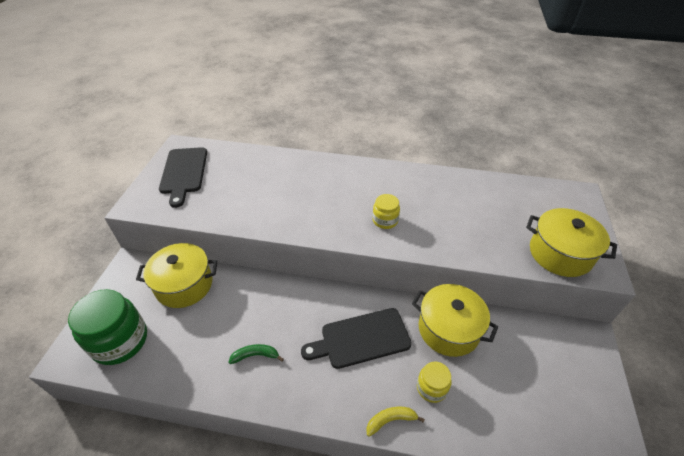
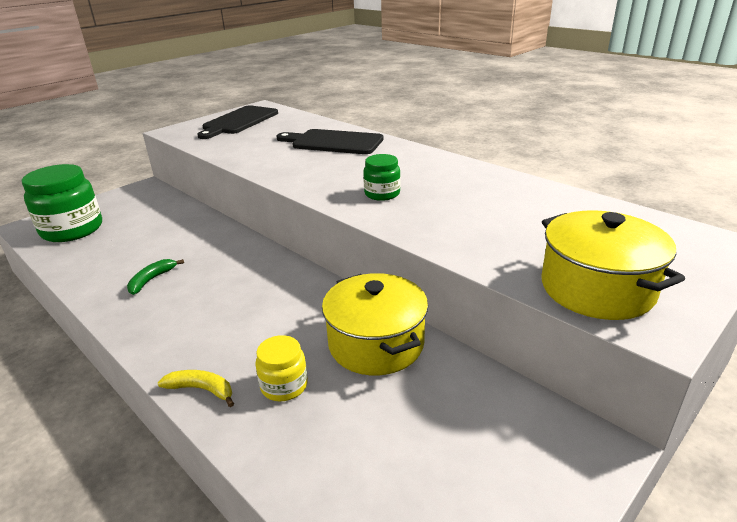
camera: 35 degrees right, 15 degrees down
(184, 285) = (164, 212): yellow pot -> none
(255, 355) = (151, 280): green banana -> green banana turned 90 degrees counterclockwise
(361, 338) = (264, 309): black cutting board -> black cutting board (333, 142)
(385, 220) = (382, 194): yellow jar -> green jar

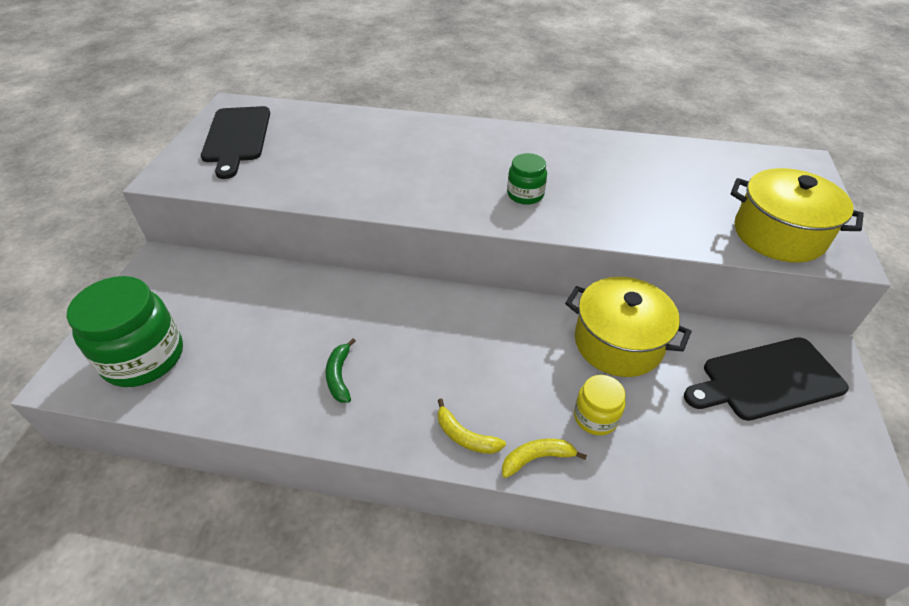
camera: 35 degrees left, 15 degrees up
(175, 350) = (465, 436): none -> yellow banana
(333, 142) = (393, 140): black cutting board -> black cutting board (767, 379)

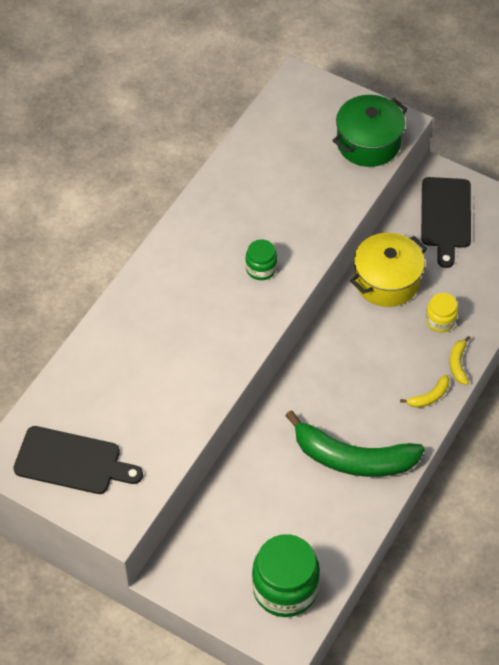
camera: 70 degrees left, 10 degrees up
(339, 376) = (353, 458): green banana -> green banana, size x2.42
(778, 234) = (368, 143): yellow pot -> green pot

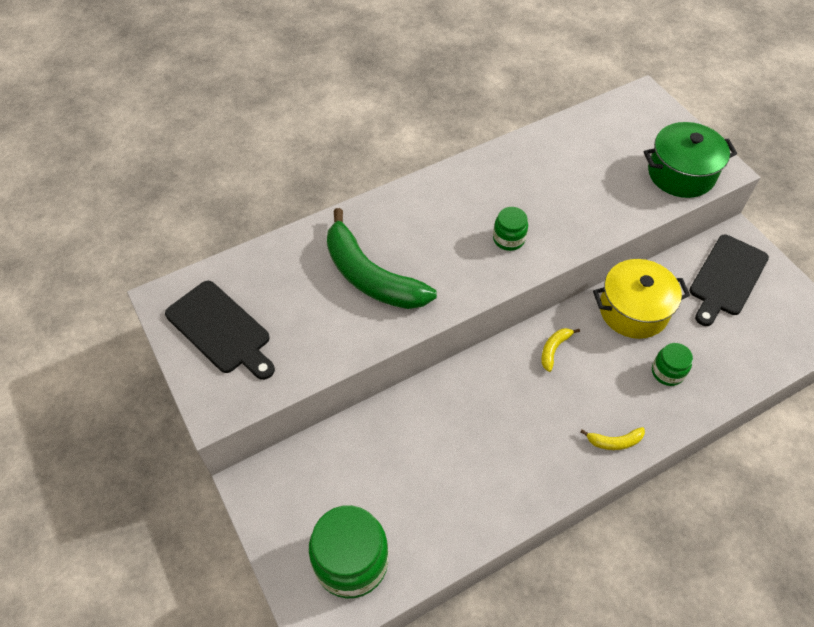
camera: 30 degrees right, 0 degrees up
(353, 458) = (500, 464): green banana -> green banana (370, 276)
(440, 320) = (667, 372): yellow jar -> green jar
(458, 364) = (663, 423): yellow banana -> yellow banana (554, 349)

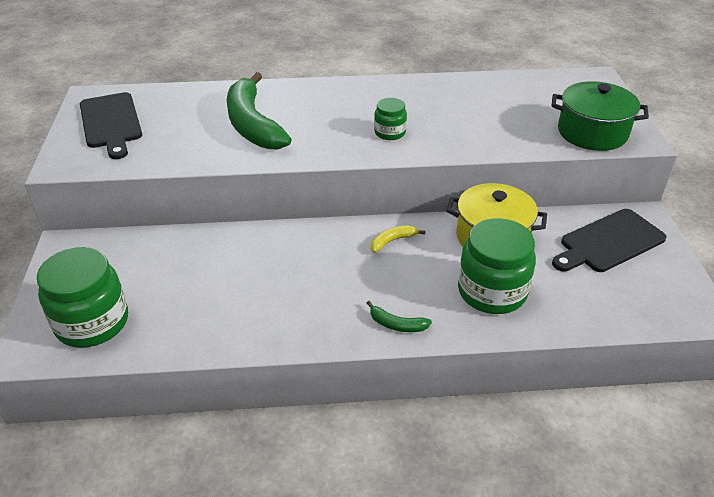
camera: 25 degrees right, 15 degrees down
(614, 441) = (397, 324): yellow banana -> green banana
(667, 372) = (492, 291): green jar -> green jar, size x1.93

